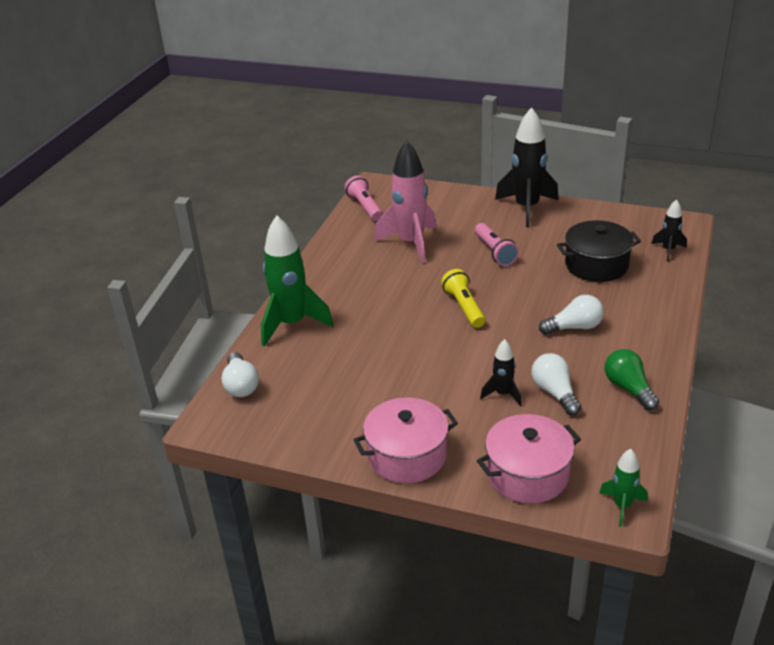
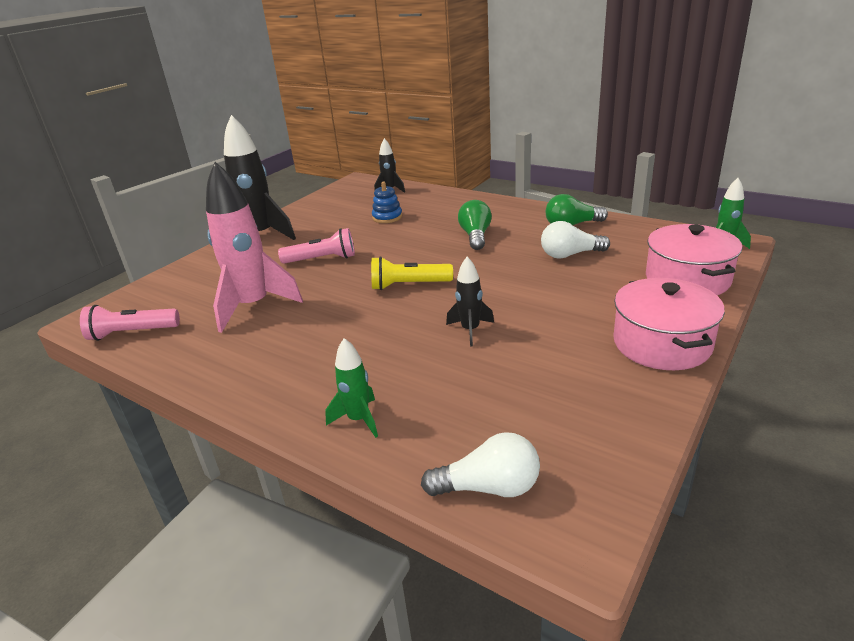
camera: 75 degrees left, 5 degrees down
(292, 324) = (358, 420): green rocket -> green rocket, size x0.50
(502, 394) = (565, 279): black rocket -> black rocket (470, 330)
(574, 327) = (475, 236): white light bulb -> green light bulb
(596, 265) = (387, 217): black pot -> blue stacking toy

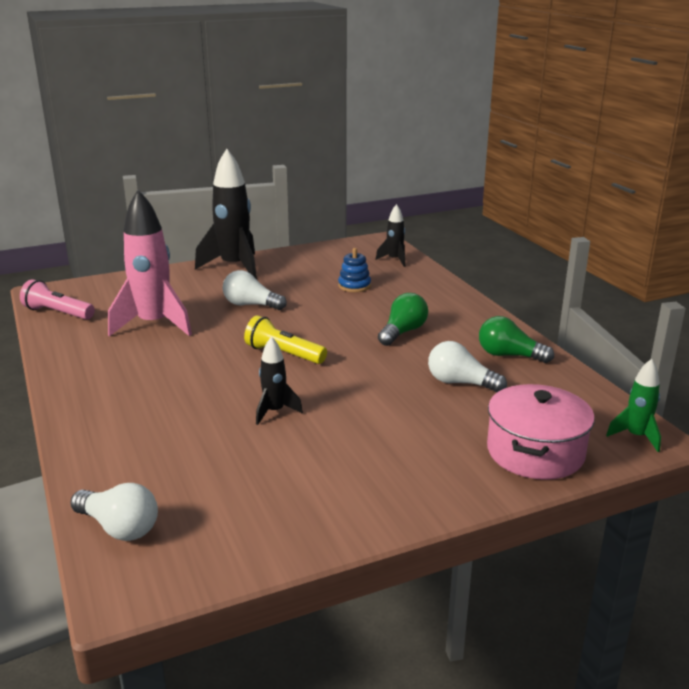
camera: 30 degrees right, 5 degrees down
(322, 259) = (251, 305): pink flashlight -> white light bulb
(358, 420) = (107, 440): green rocket -> none
(661, 343) = (411, 495): pink pot -> none

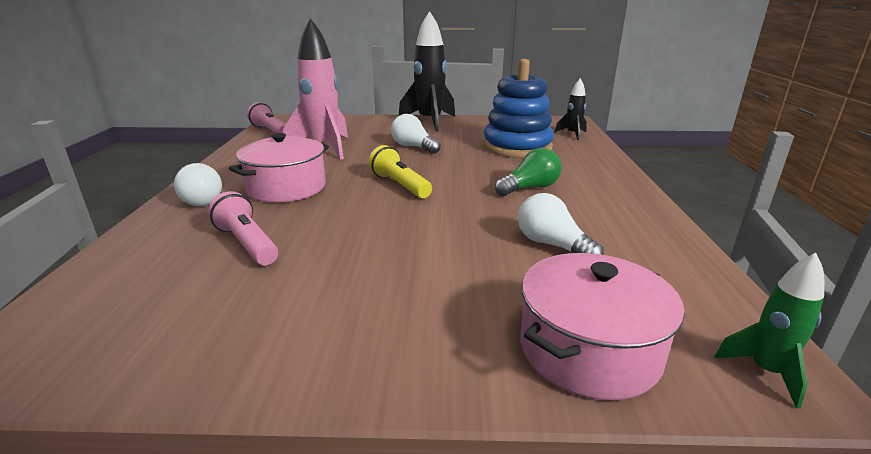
camera: 25 degrees right, 0 degrees up
(119, 527) = (76, 299): white light bulb -> white light bulb (200, 199)
(172, 381) = (286, 188): none -> pink pot
(208, 444) = (247, 244): none -> pink flashlight
(274, 411) = (337, 230): black rocket -> none
(354, 286) = (517, 147): blue stacking toy -> blue stacking toy, size x2.20
(509, 355) = (633, 230): green light bulb -> none

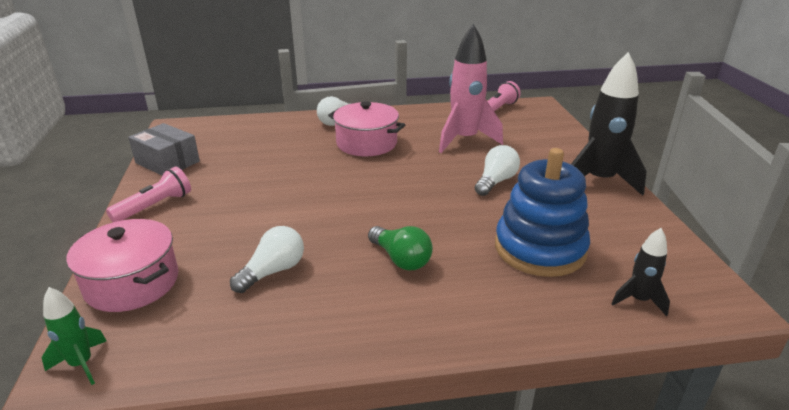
camera: 80 degrees right, 5 degrees up
(184, 357) = (167, 162): none -> grey box
(247, 244) = (275, 150): pink flashlight -> pink flashlight (155, 206)
(400, 185) = (386, 187): yellow flashlight -> none

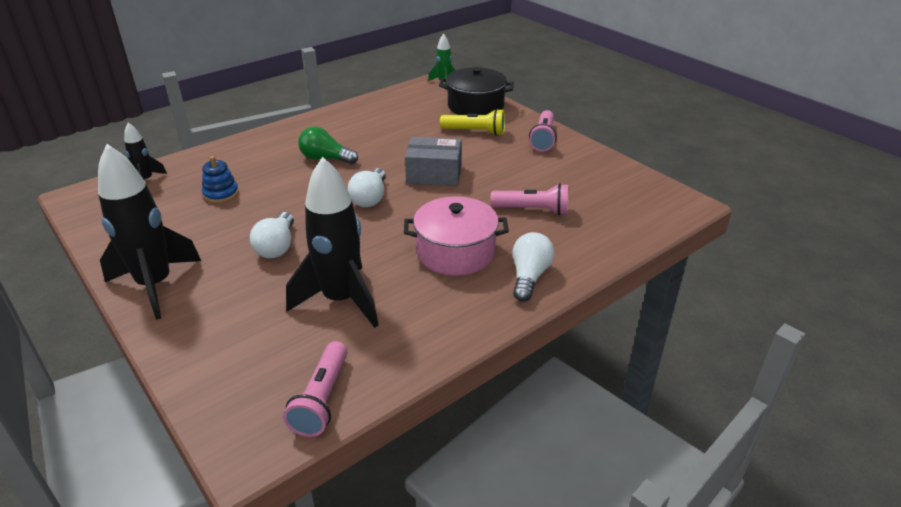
camera: 150 degrees right, 5 degrees up
(132, 283) = (475, 106): pink pot -> black pot
(167, 162) = (607, 169): grey box -> grey box (434, 174)
(200, 239) = (475, 132): none -> yellow flashlight
(273, 271) = (403, 131): white light bulb -> white light bulb (370, 198)
(277, 152) = (532, 210): none -> pink flashlight
(464, 140) = (341, 300): pink rocket -> black rocket
(539, 249) = (221, 194): blue stacking toy -> blue stacking toy, size x0.45

